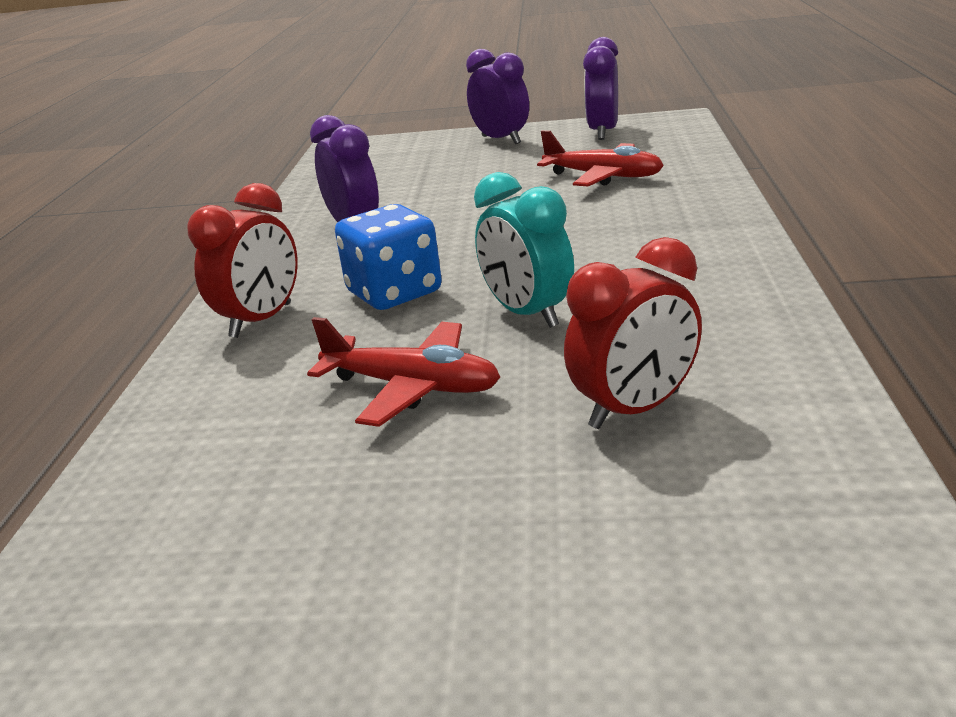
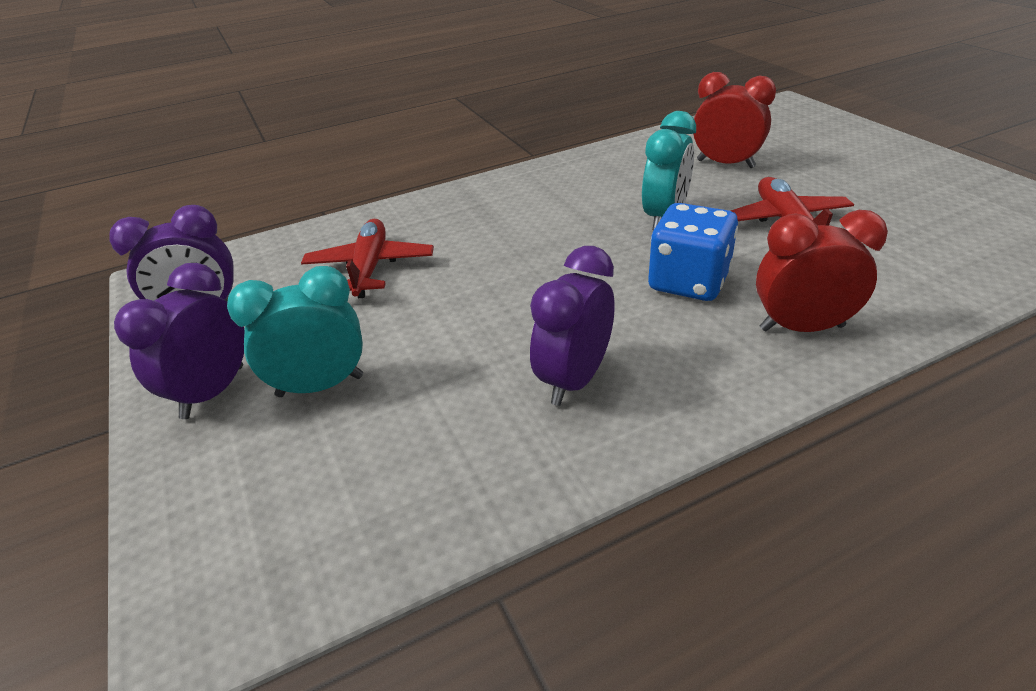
camera: 120 degrees left, 10 degrees up
(465, 162) = (320, 386): none -> turquoise clock

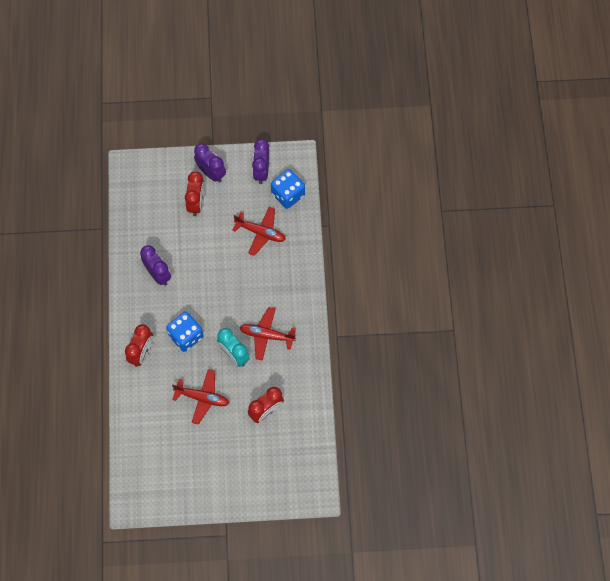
camera: 110 degrees right, 30 degrees up
(261, 263) = (288, 194): none -> blue dice
(320, 386) = (196, 203): turquoise clock -> red clock
(591, 200) = (266, 335): none -> red plane

